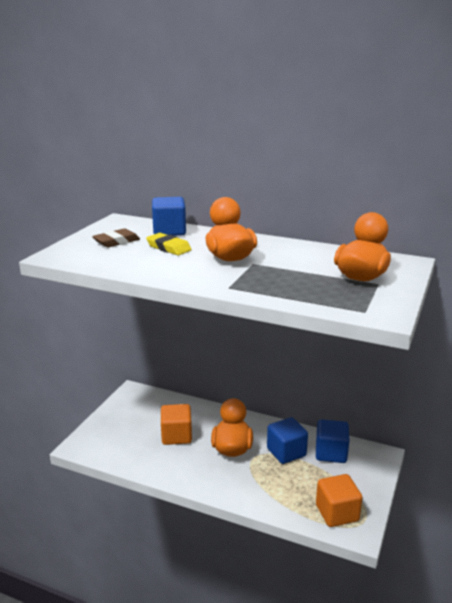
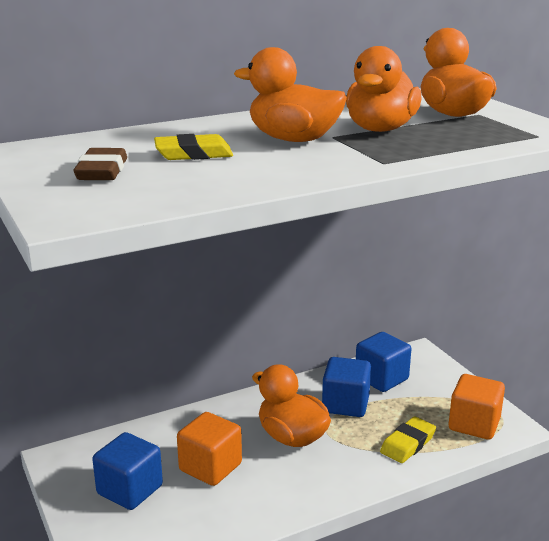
camera: 50 degrees left, 0 degrees up
(169, 231) = (134, 139): blue cube -> blue cube (130, 490)
(280, 494) = (407, 444): none -> yellow eraser
(288, 269) = (380, 129): none -> orange duck

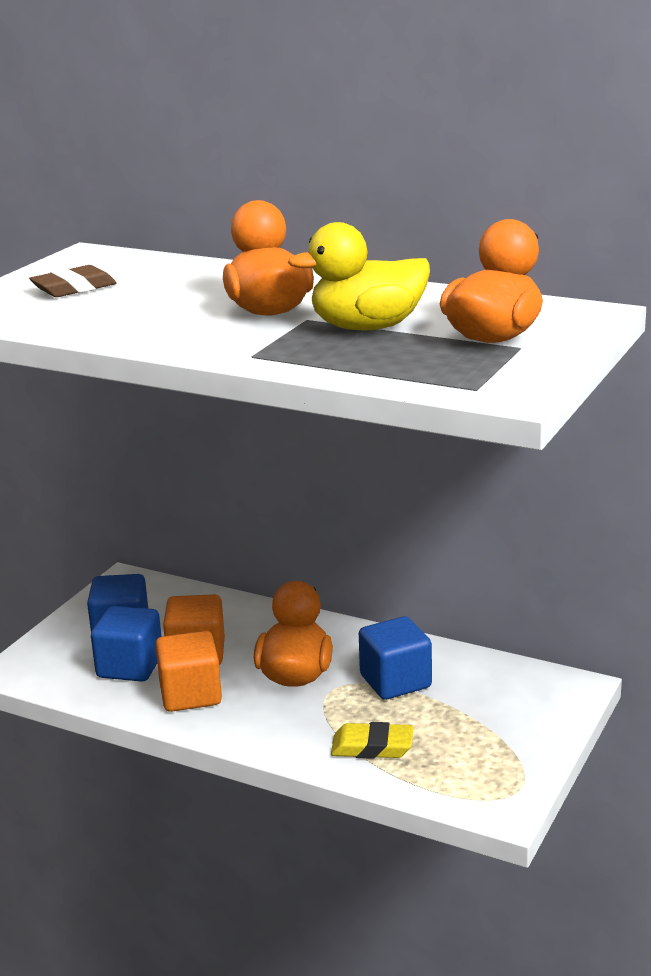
camera: 55 degrees right, 0 degrees up
(193, 154) = (164, 296): yellow eraser -> none
(380, 129) = (367, 327): orange duck -> yellow duck
(381, 378) = (479, 683): blue cube -> blue cube (130, 666)
(474, 424) = (469, 777): orange cube -> orange cube (190, 694)

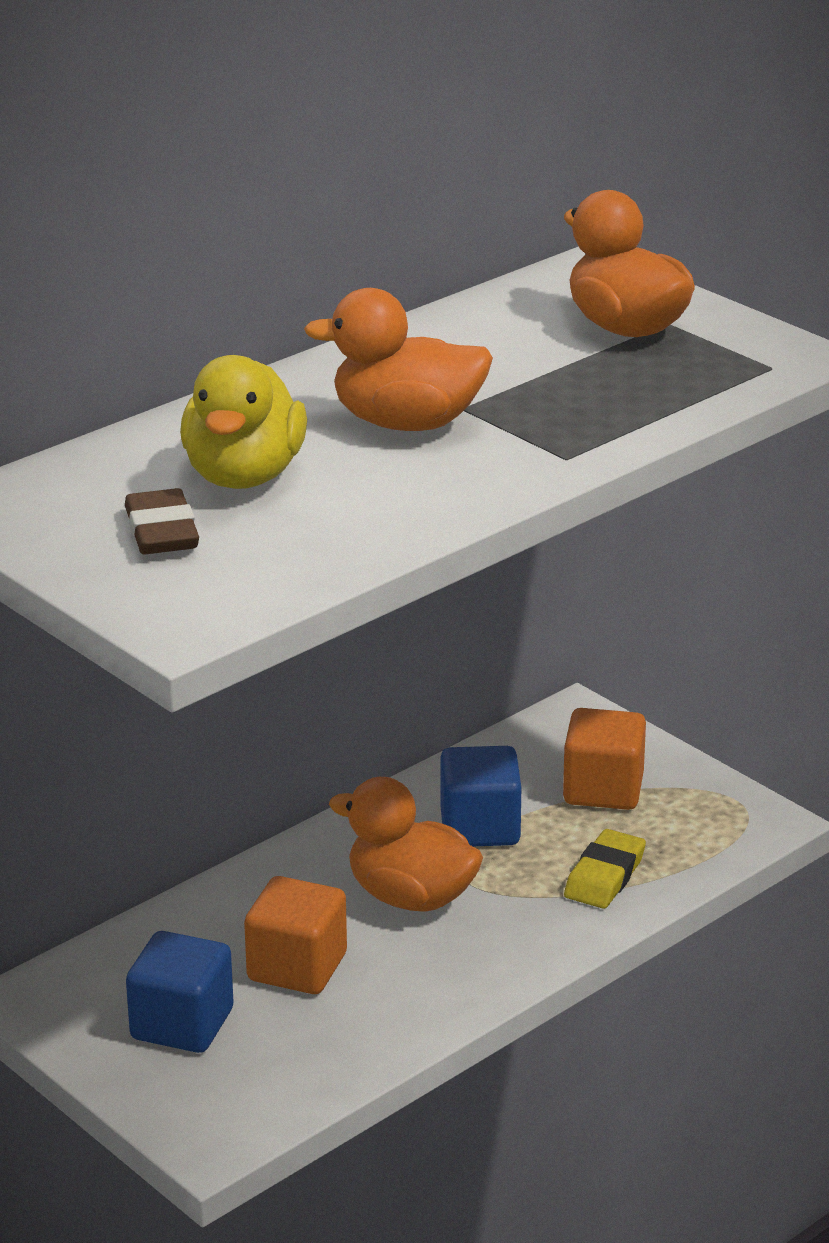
camera: 70 degrees left, 5 degrees up
(130, 666) = (285, 1031): blue cube -> none
(190, 694) = (396, 990): orange cube -> orange cube (603, 789)
(367, 327) = (529, 381): yellow duck -> yellow duck (244, 476)

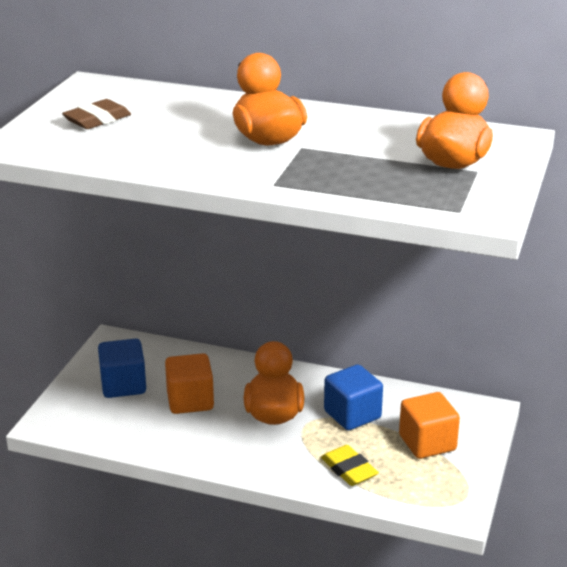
camera: 60 degrees right, 0 degrees up
(244, 476) = (170, 121): yellow duck -> none
(604, 876) = (349, 469): yellow eraser -> yellow eraser turned 60 degrees clockwise

